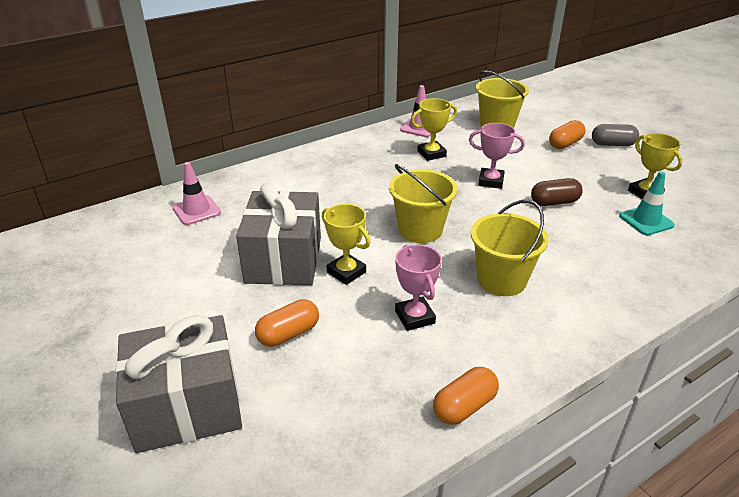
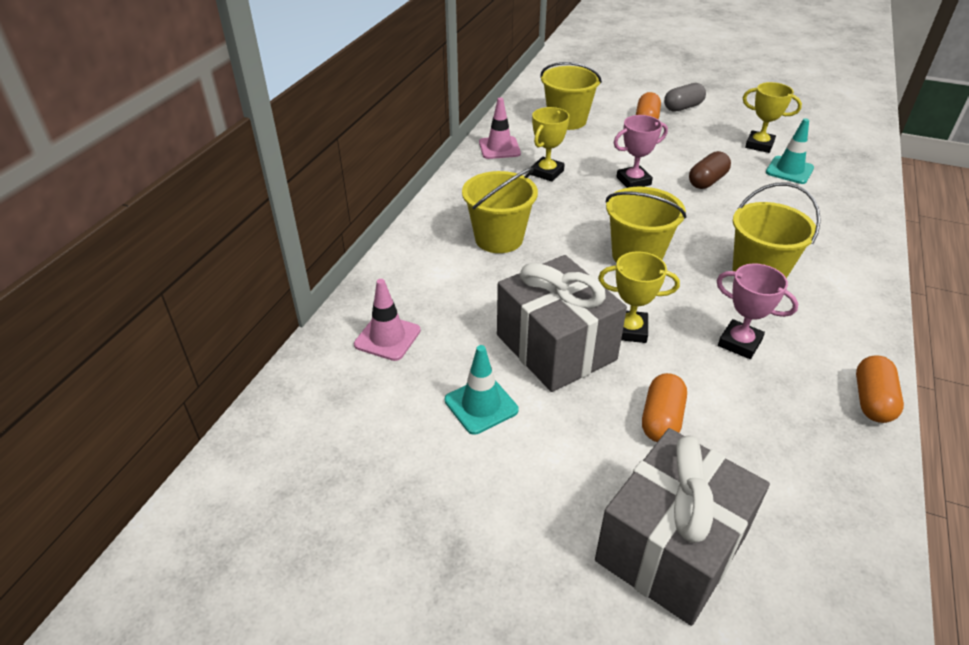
camera: 35 degrees left, 5 degrees up
(195, 270) = (481, 405): none -> turquoise traffic cone
(339, 182) = (499, 238): none -> yellow bucket

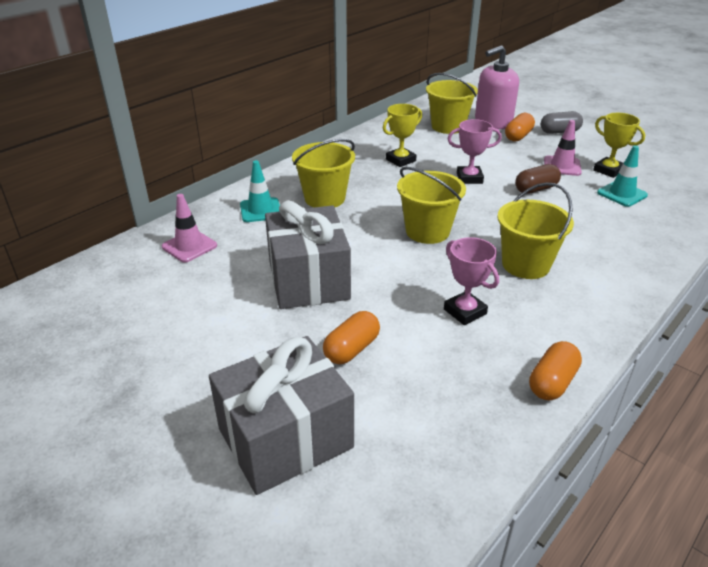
camera: 20 degrees right, 5 degrees down
(481, 405) = (220, 305): turquoise traffic cone -> turquoise traffic cone (260, 210)
(499, 148) = (376, 137): pink traffic cone -> pink traffic cone (562, 166)
(609, 107) = (493, 122): none -> pink soap dispenser
(629, 330) = (377, 281): yellow trophy -> none

